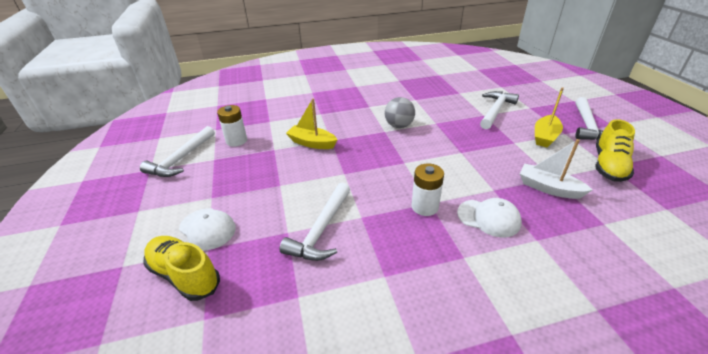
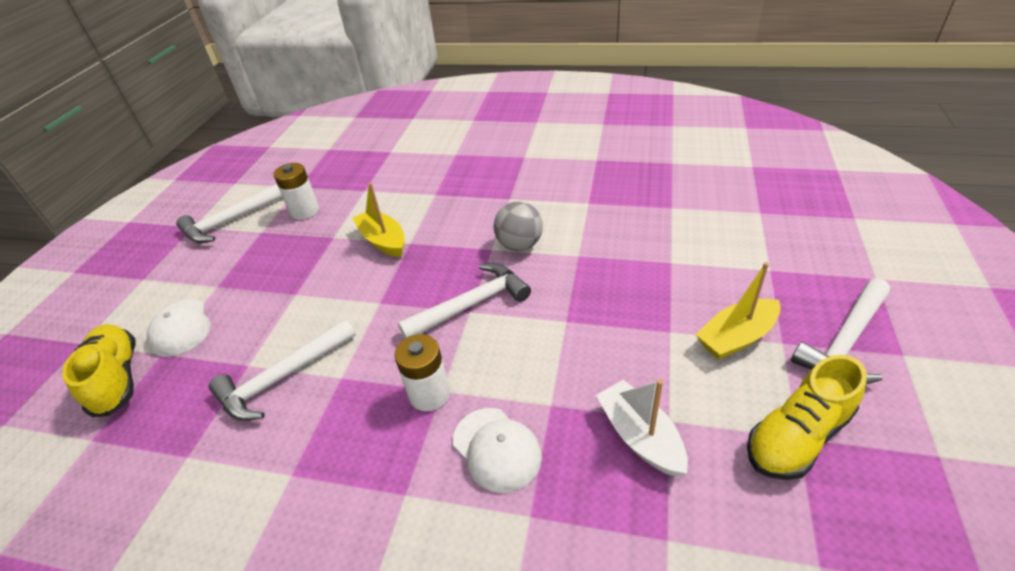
camera: 30 degrees right, 5 degrees up
(495, 111) = (699, 259): white hammer -> white hammer (471, 305)

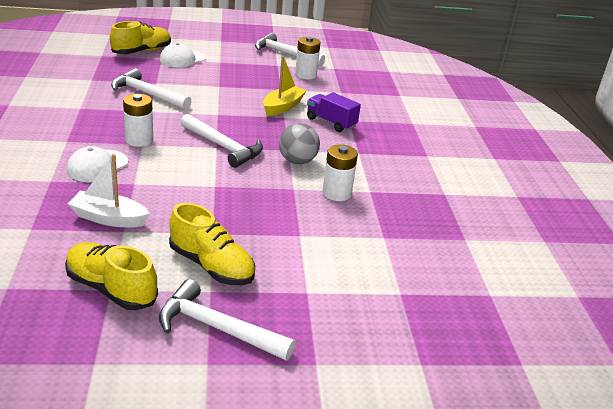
camera: 65 degrees right, 10 degrees down
(436, 208) = (331, 122): none -> purple truck
(591, 225) = (336, 193): none -> white battery
(640, 436) = (109, 218): white boat -> white boat turned 120 degrees counterclockwise
(736, 337) = (211, 266): yellow boat -> yellow shoe

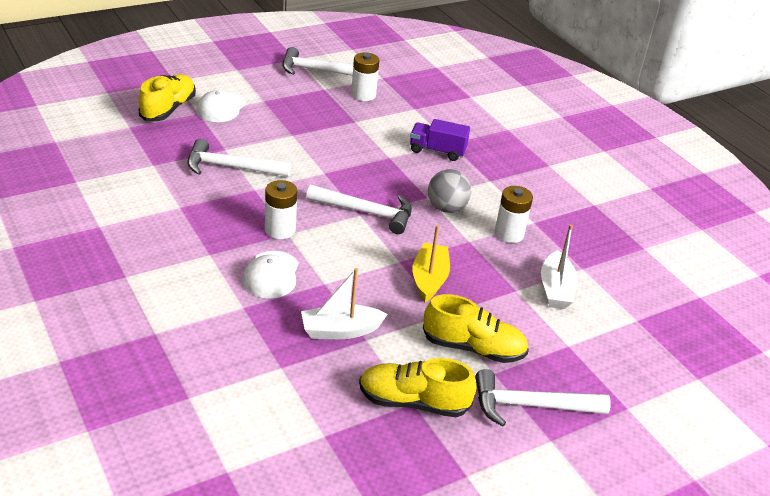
camera: 25 degrees left, 5 degrees up
(282, 107) = (377, 144): yellow boat -> yellow boat (429, 279)
(339, 245) = (555, 289): none -> white boat

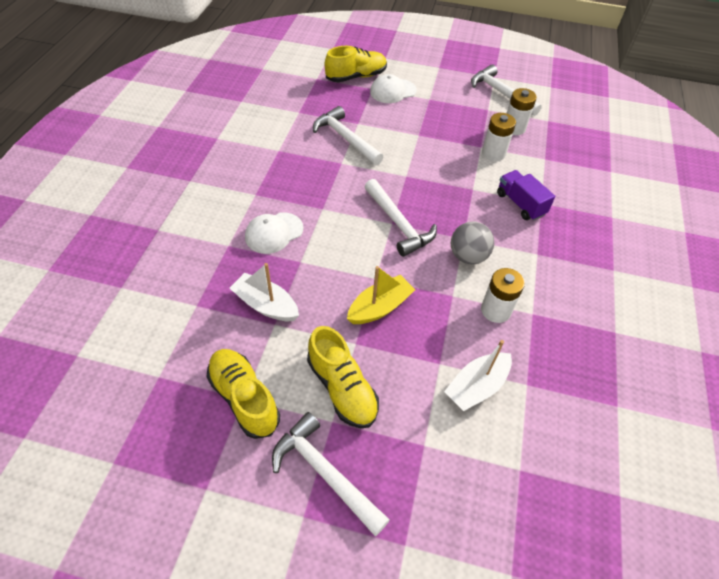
camera: 45 degrees right, 15 degrees up
(280, 230) = (321, 203): white battery -> white battery (493, 153)

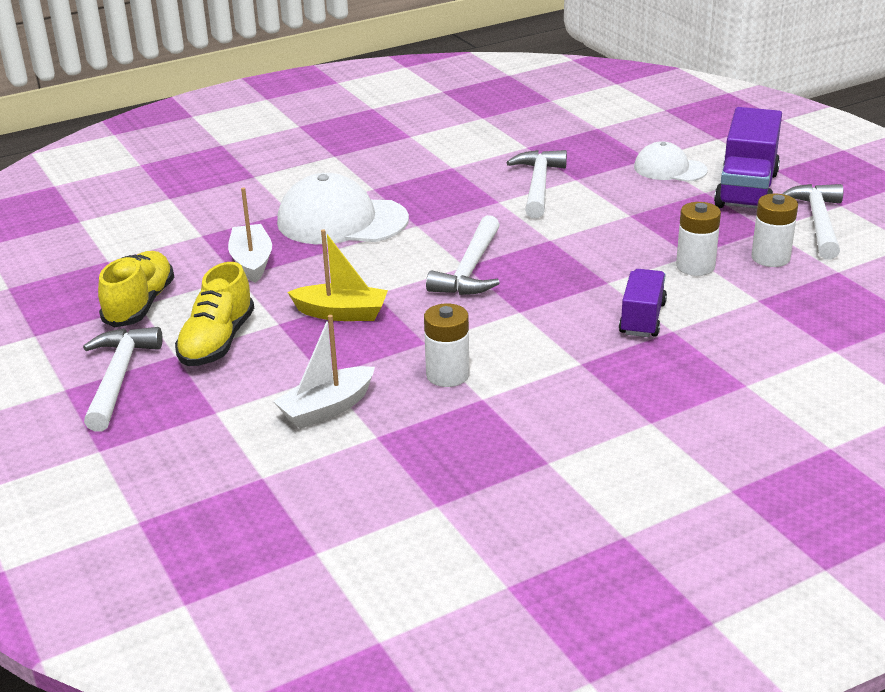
camera: 50 degrees right, 20 degrees down
(274, 233) = (341, 221): white cap -> white cap, size x1.70
(356, 77) = (647, 142): yellow shoe -> none
(445, 87) = (746, 190): none -> purple truck
(468, 256) = (496, 325): grey ball -> none
(476, 387) = (327, 408): white boat -> white boat turned 45 degrees counterclockwise

